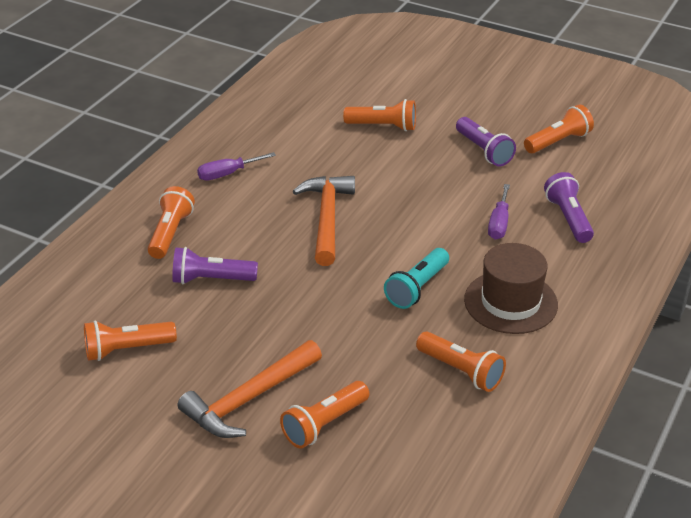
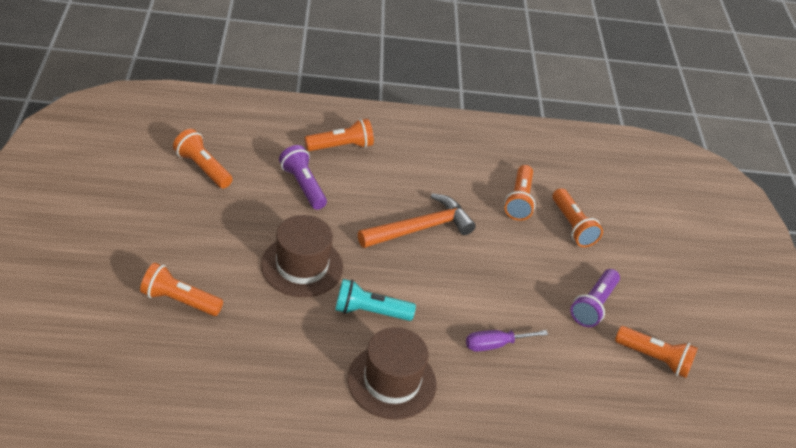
camera: 55 degrees right, 5 degrees up
(227, 174) = (433, 153): purple screwdriver -> none
(249, 399) = (185, 249): orange hammer -> none
(329, 316) = (302, 266): none -> brown hat
(461, 371) = (283, 370): orange flashlight -> orange flashlight (519, 201)
(568, 218) = (540, 396): purple flashlight -> none

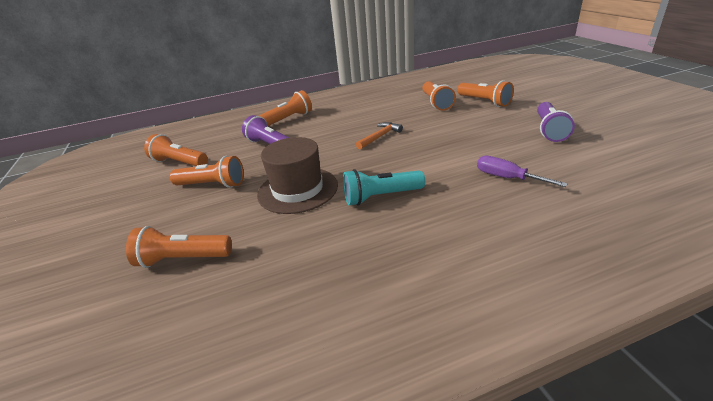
camera: 10 degrees left, 10 degrees down
(391, 381) = (446, 240): brown hat -> none
(420, 228) = (380, 137): orange hammer -> orange hammer, size x0.54
(495, 345) = (507, 178): purple screwdriver -> purple screwdriver turned 75 degrees clockwise
(654, 359) = (632, 140): orange flashlight -> orange flashlight (212, 185)

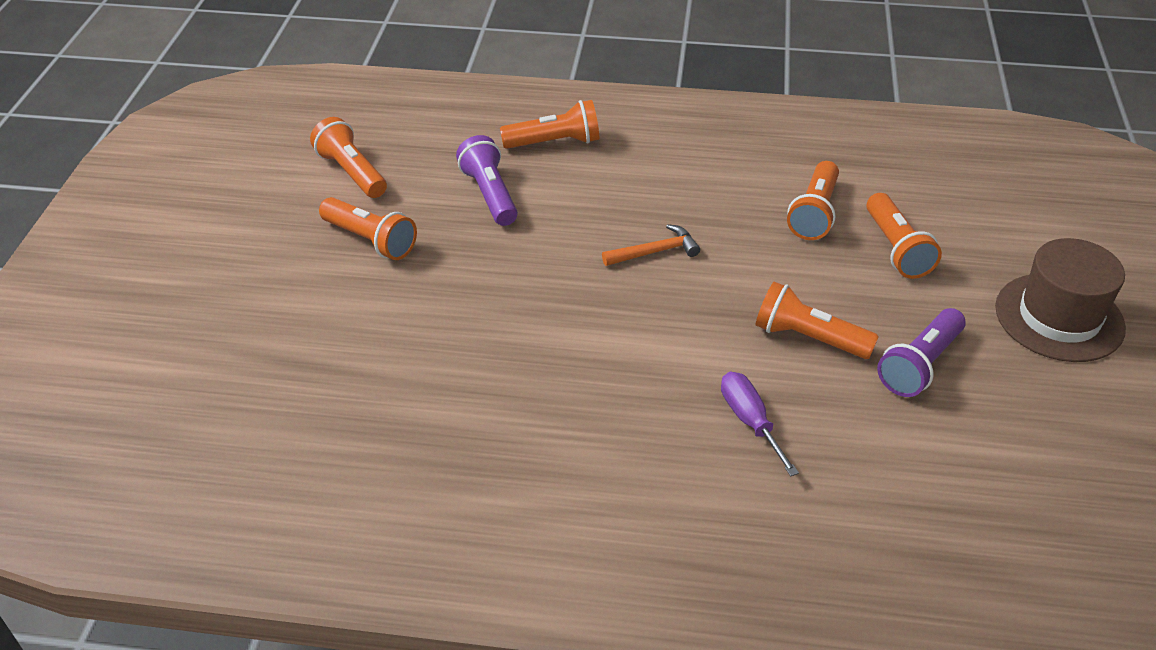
camera: 25 degrees right, 10 degrees up
(183, 259) = (279, 348): orange flashlight -> orange flashlight (808, 338)
(297, 190) = (467, 303): brown hat -> brown hat (1059, 317)
(381, 197) = (559, 368): turquoise flashlight -> none

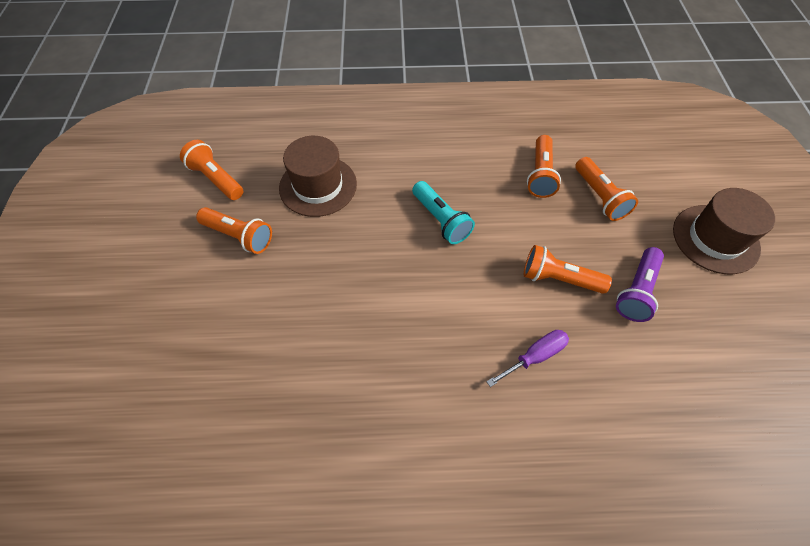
camera: 10 degrees left, 15 degrees up
(490, 194) = (318, 186): purple flashlight -> brown hat
(555, 142) = (355, 137): orange flashlight -> none
(655, 252) = (441, 220): orange hammer -> turquoise flashlight
(750, 421) = (535, 356): purple screwdriver -> purple screwdriver turned 90 degrees clockwise

